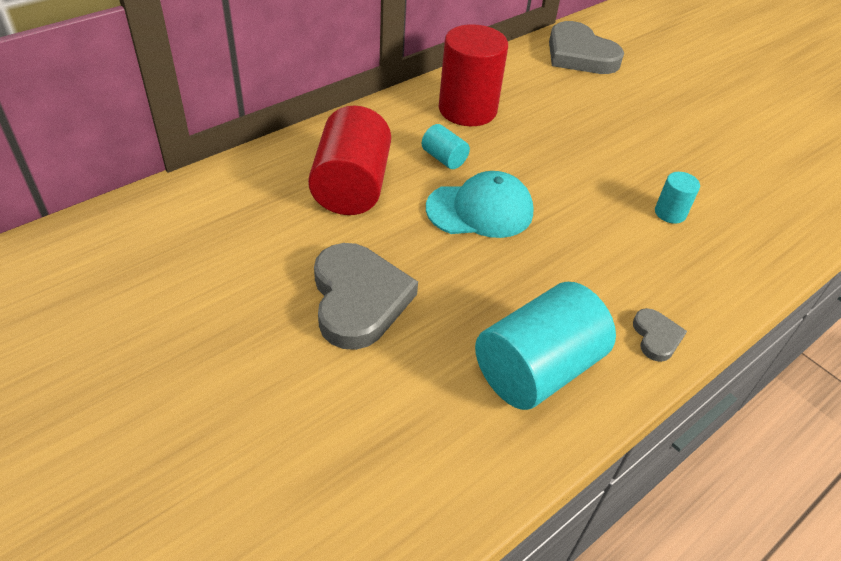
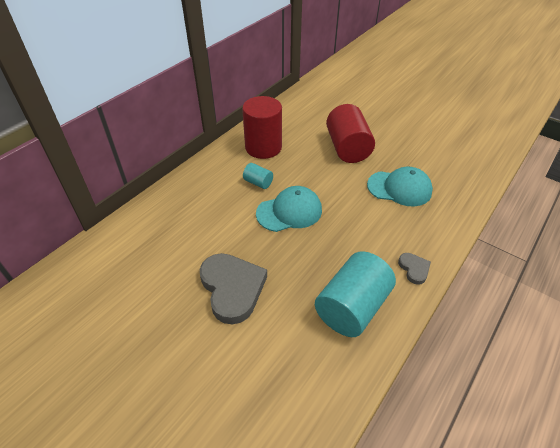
camera: 10 degrees left, 0 degrees up
(351, 186) = (206, 214): red cylinder -> red cylinder (347, 148)
(579, 55) = (319, 98): grey heart -> none
(670, 213) = (399, 188): turquoise cylinder -> turquoise cap

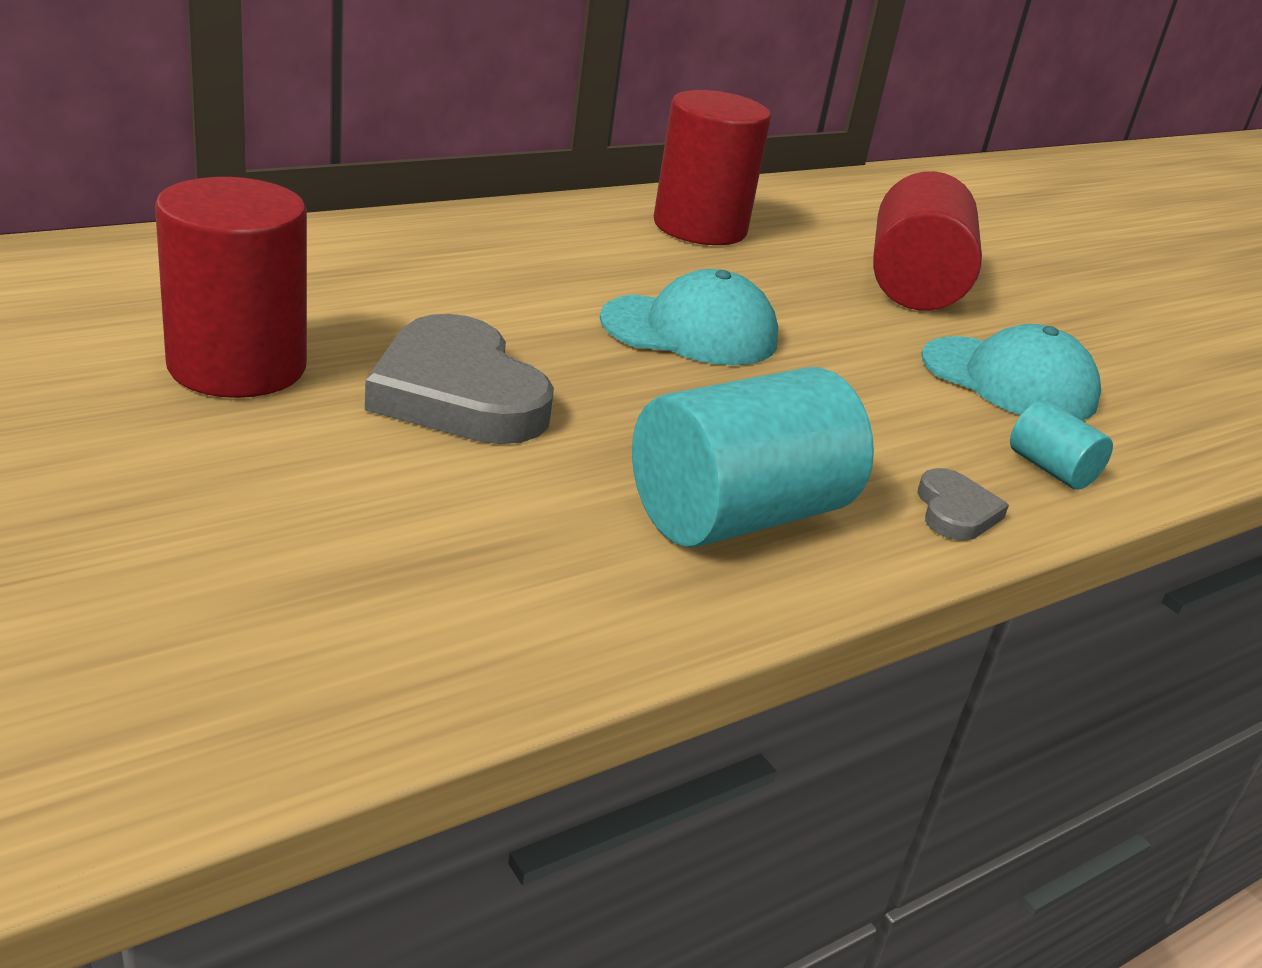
camera: 15 degrees right, 15 degrees down
(150, 313) = (237, 367): none -> red cylinder
(232, 288) = (458, 393): grey heart -> grey heart turned 150 degrees clockwise
(258, 183) = (646, 270): turquoise cylinder -> turquoise cylinder (1050, 469)

